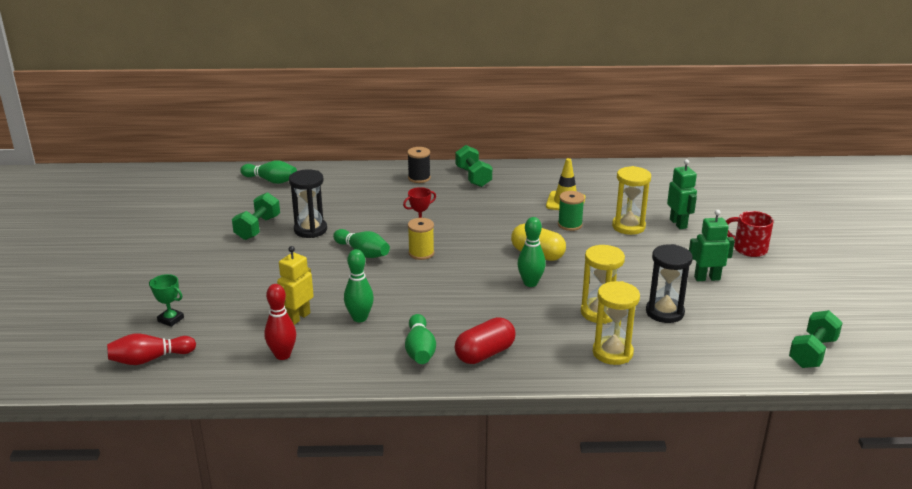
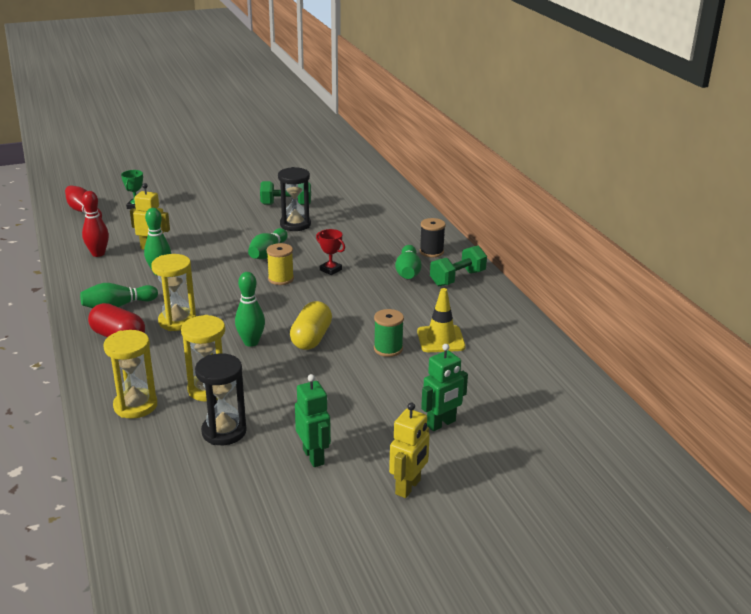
camera: 70 degrees right, 0 degrees up
(271, 181) = (373, 192): green bowling pin -> green bowling pin (408, 272)
(628, 226) = (409, 388): yellow hourglass -> yellow hourglass (177, 321)
(748, 249) = (408, 487): red mug -> yellow robot
(812, 352) = (169, 553): green dumbbell -> none

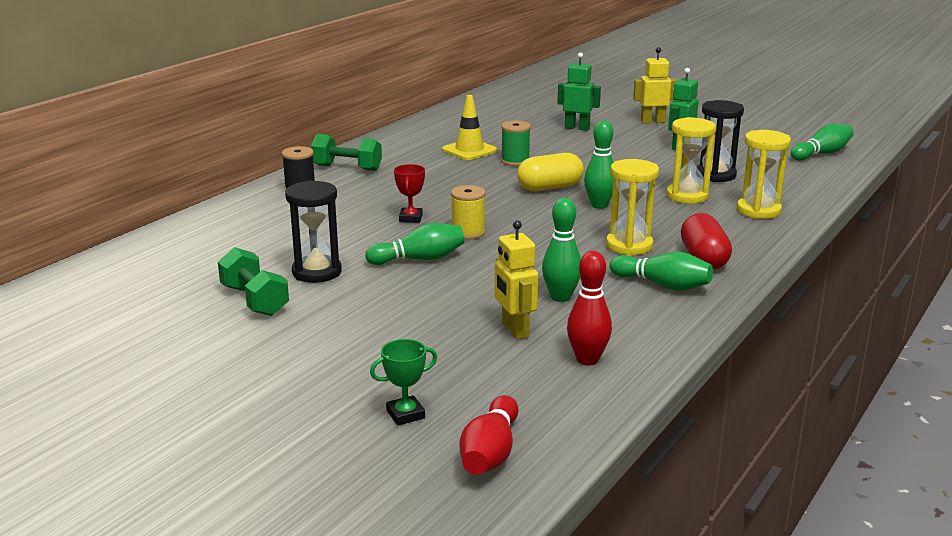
camera: 125 degrees left, 5 degrees down
(408, 272) = (363, 188): green bowling pin -> green bowling pin (822, 154)

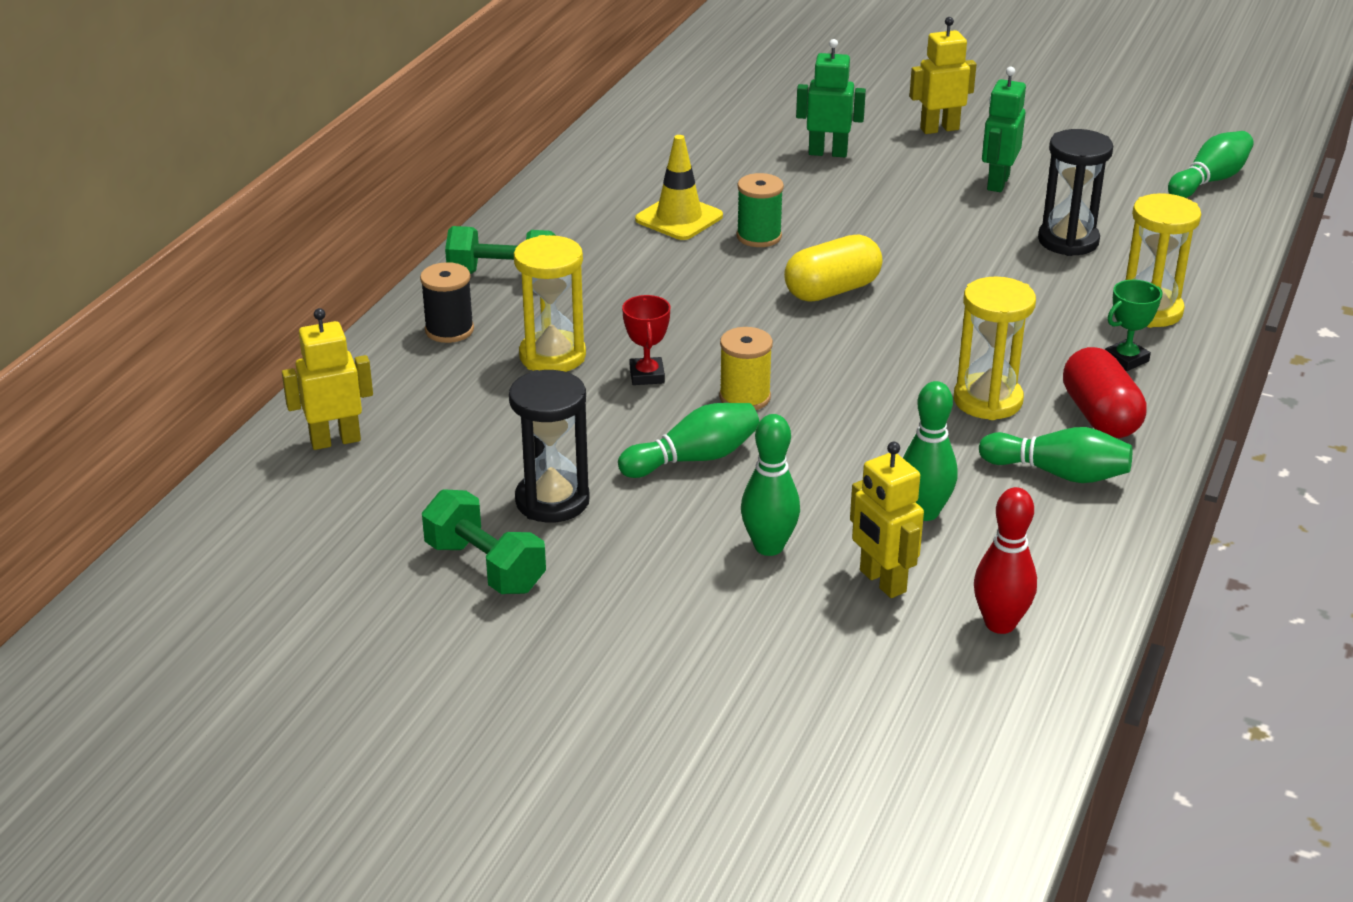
camera: 10 degrees left, 10 degrees up
(199, 234) = (335, 440): none -> yellow robot
(405, 414) = (790, 750): green trophy -> green trophy (1126, 359)
(490, 453) = (928, 800): red bowling pin -> none
(599, 205) = (918, 321): green bowling pin -> green bowling pin (769, 547)
(687, 196) = (1039, 289): yellow hourglass -> yellow hourglass (552, 356)

